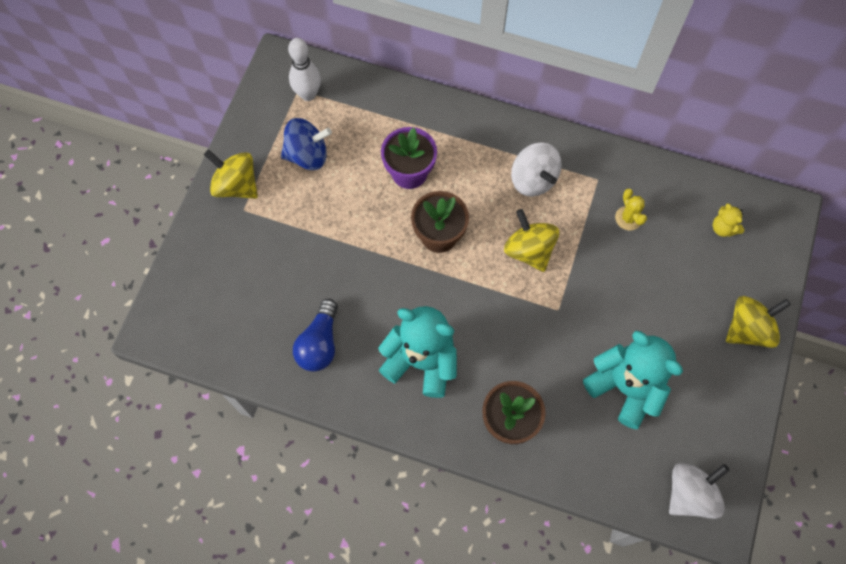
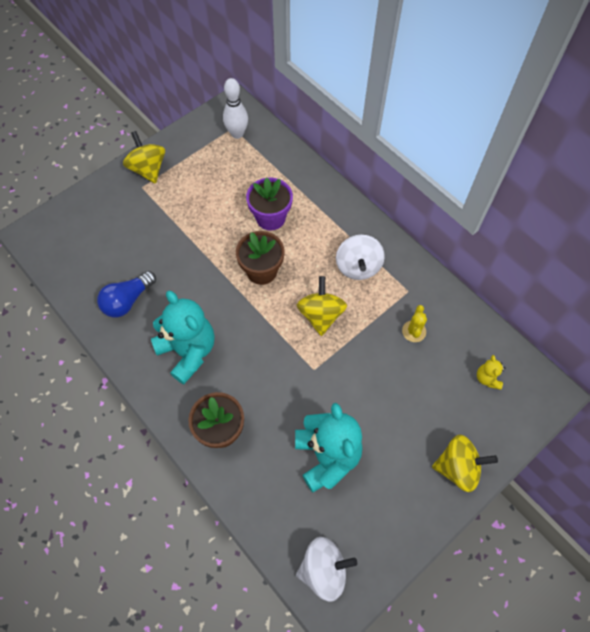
camera: 30 degrees right, 5 degrees down
(307, 155) = (209, 172): blue spinning top -> none

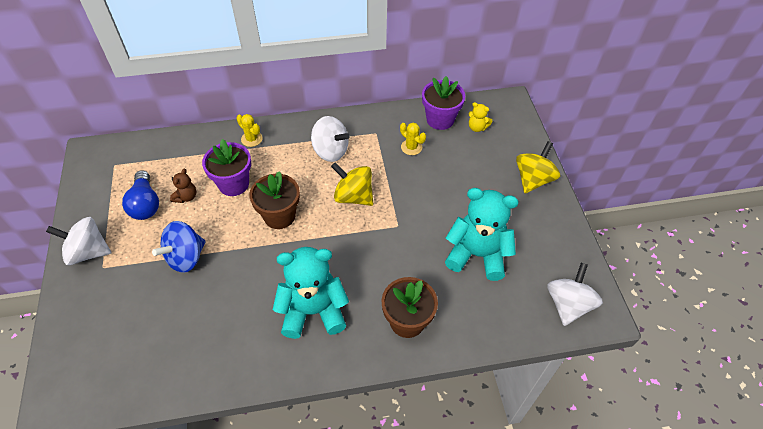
camera: 60 degrees left, 10 degrees down
(127, 301) = (219, 339): blue light bulb -> blue light bulb (145, 204)
(148, 169) = (88, 252): yellow spinning top -> white spinning top
(182, 232) = (186, 257): none -> blue spinning top
(235, 194) = (186, 197): none -> brown teddy bear
(237, 134) = (124, 164): white bowling pin -> none
(326, 199) = (251, 139): none -> yellow cactus
(470, 338) = (440, 119): none -> purple flower pot

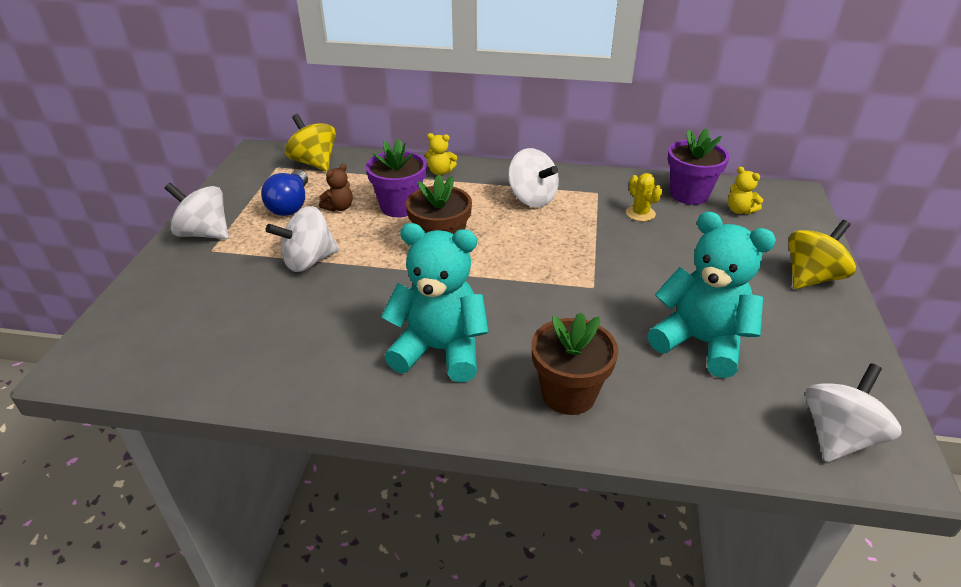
camera: 20 degrees right, 15 degrees down
(186, 257) = (309, 261): blue spinning top -> white spinning top
(251, 139) = (440, 172): yellow cactus -> yellow teddy bear
(353, 196) = (544, 246): yellow spinning top -> yellow spinning top (314, 163)

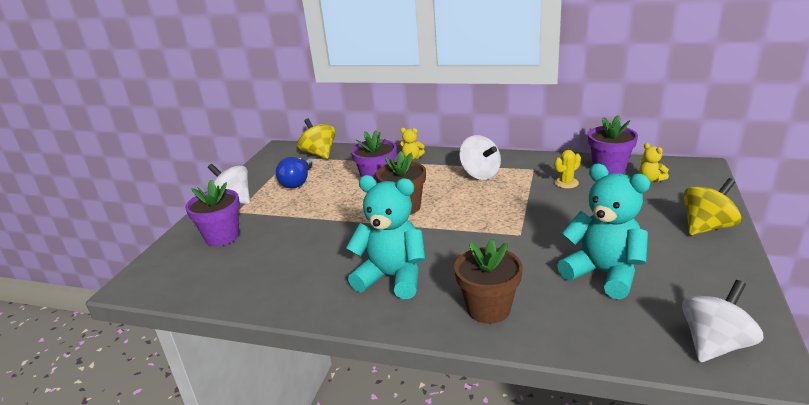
camera: 10 degrees right, 10 degrees down
(196, 289) = (222, 237): none -> purple flower pot
(309, 261) = (304, 218): white spinning top -> none
(339, 207) = (332, 182): brown teddy bear -> none
(640, 213) = (566, 183): yellow cactus -> yellow cactus turned 75 degrees clockwise

